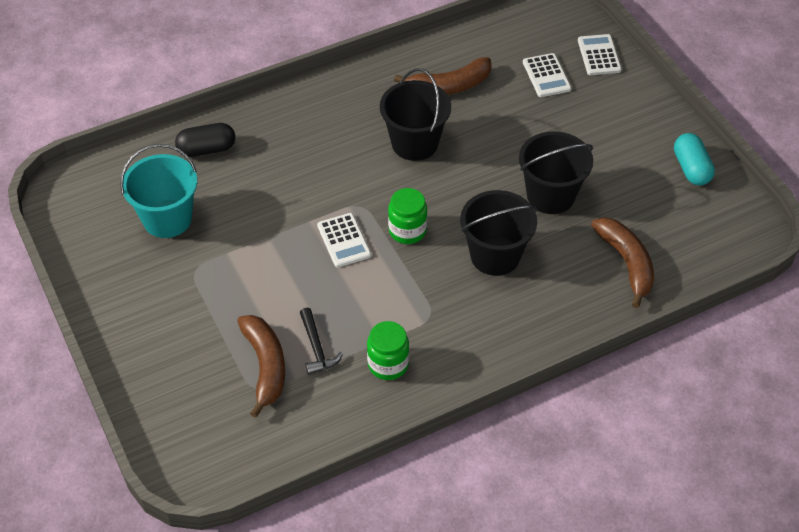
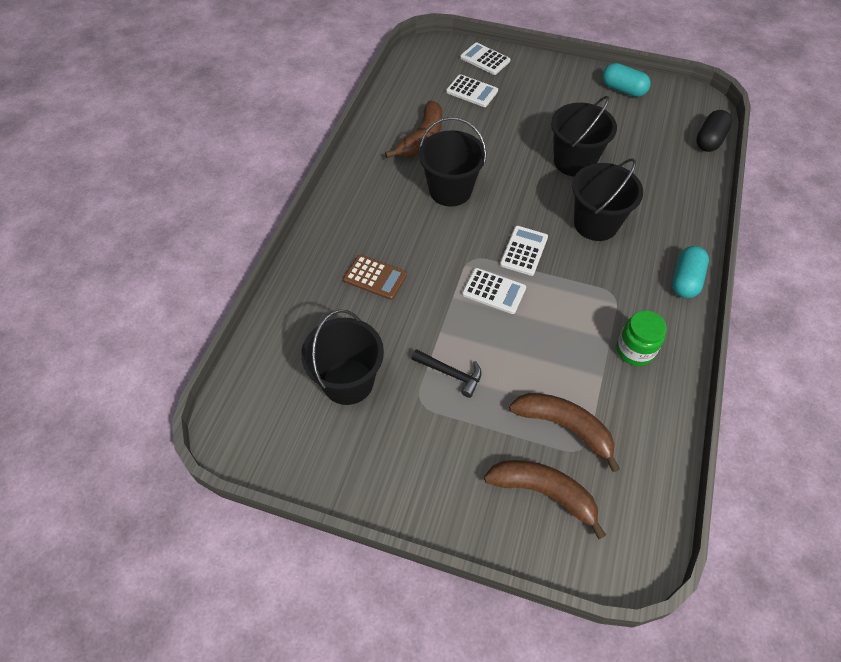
camera: 45 degrees left, 5 degrees up
(167, 219) = (348, 381): turquoise bucket -> black bucket
(207, 149) = (309, 305): black capsule -> black capsule (709, 140)
(274, 165) = (375, 277): none -> brown calculator
(316, 348) = (578, 381): black hammer -> black hammer (450, 374)
(407, 230) = (524, 251): green jar -> white calculator
(504, 353) = (685, 280): none -> turquoise capsule
(626, 263) = (668, 169): brown banana -> brown banana (544, 492)

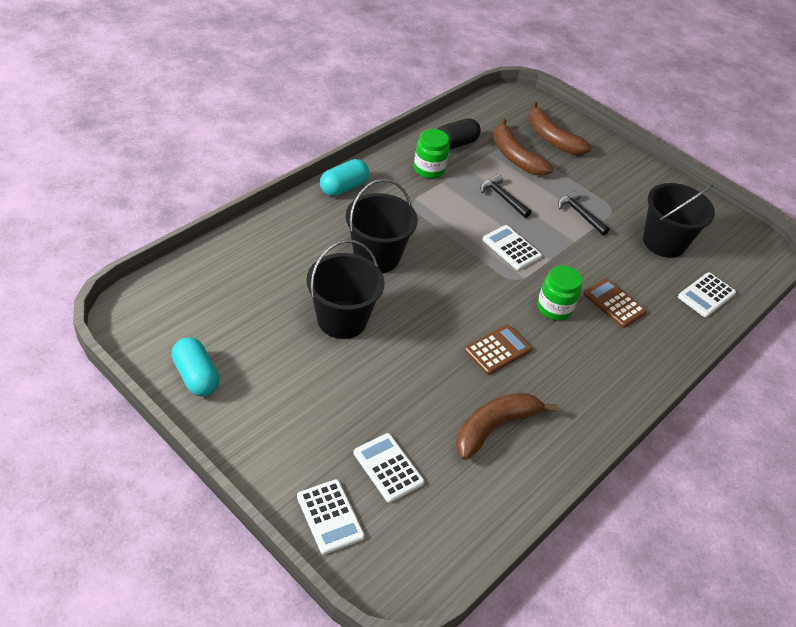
camera: 160 degrees left, 10 degrees down
(425, 247) = (554, 308): none -> green jar
(450, 190) = (498, 350): black bucket -> brown calculator
(524, 251) = (462, 265): white calculator -> white calculator (706, 295)
(539, 352) = (503, 197): none -> black hammer
(709, 140) = (176, 275): black capsule -> black capsule (455, 144)

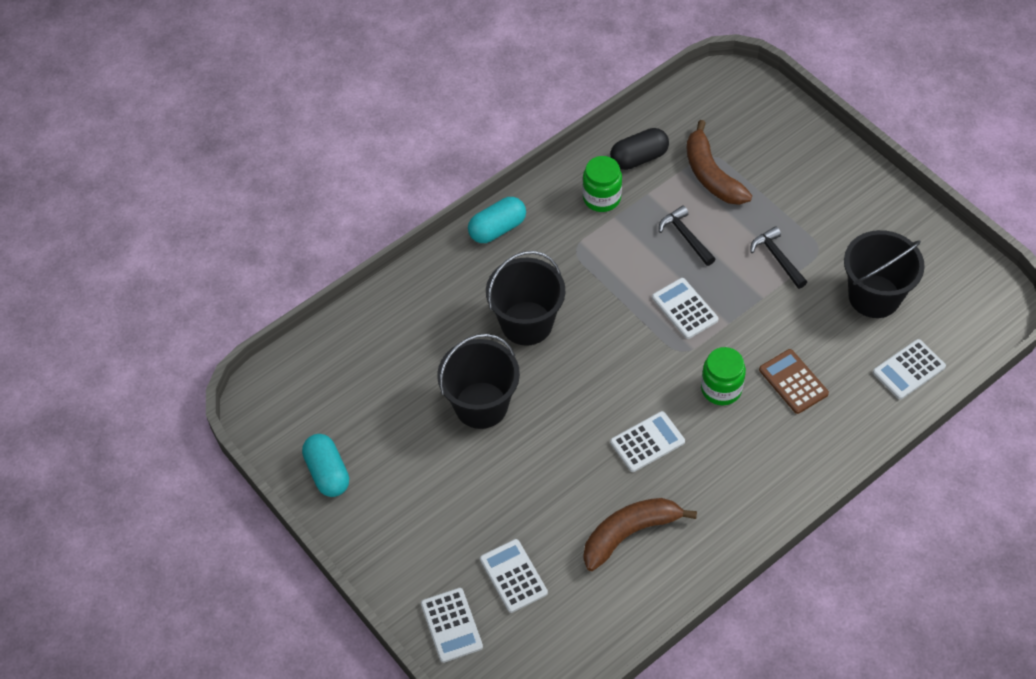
camera: 15 degrees right, 10 degrees up
(498, 350) = (647, 442): brown calculator -> white calculator
(551, 138) = (763, 144): brown banana -> none

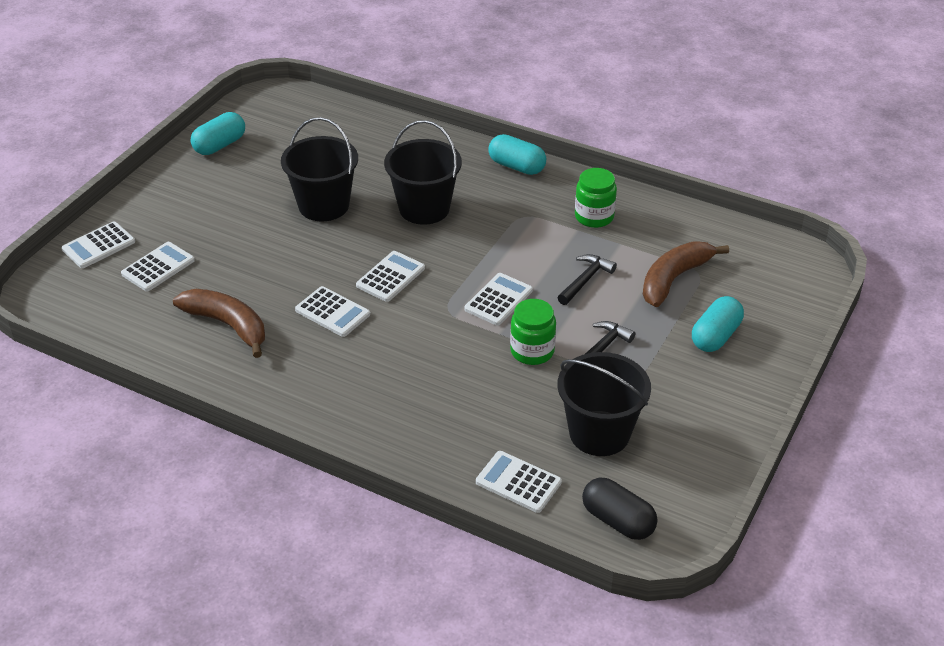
camera: 65 degrees right, 15 degrees down
(617, 381) = (390, 277): none -> white calculator
(639, 158) = (659, 228): black capsule -> black capsule (618, 521)
(721, 389) = (418, 346): green jar -> green jar (532, 351)
(793, 176) = (715, 336): none -> turquoise capsule
(793, 382) = (454, 395): brown calculator -> none

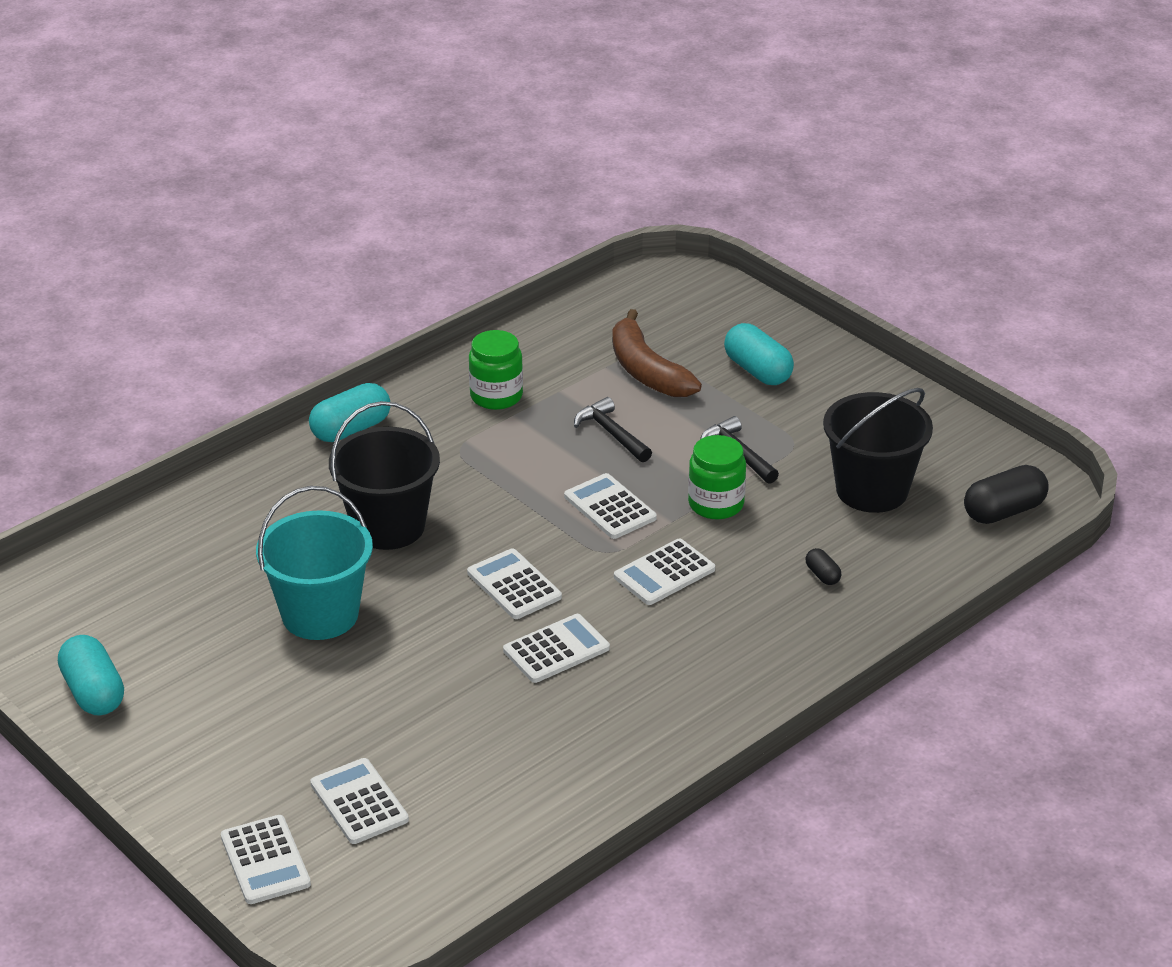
camera: 70 degrees left, 5 degrees down
(228, 325) = (529, 750): brown banana -> none
(323, 205) = (320, 614): black bucket -> turquoise bucket
(477, 427) = (822, 575): none -> black capsule
(518, 482) = (922, 565): white calculator -> white calculator (664, 573)

